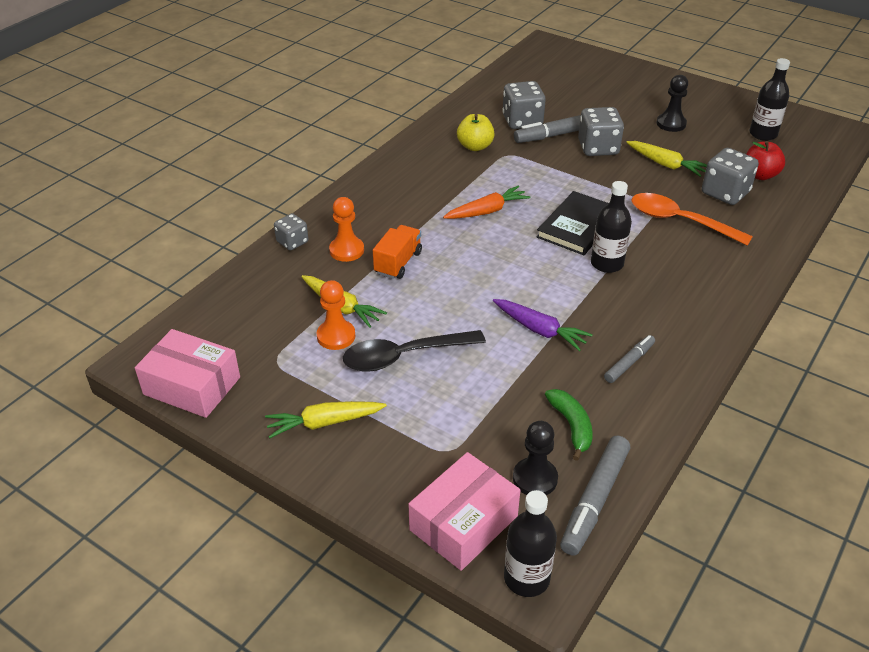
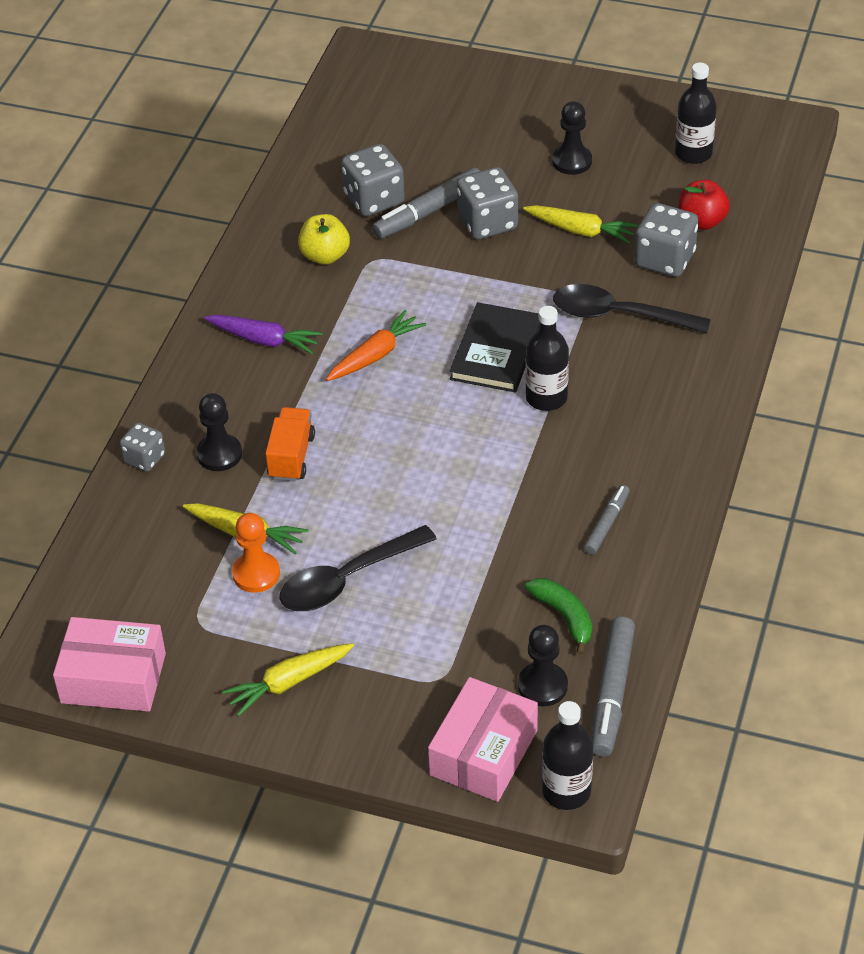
camera: 15 degrees left, 5 degrees up
(346, 250) = (219, 454): orange pawn -> black pawn
(539, 330) = (493, 507): purple carrot -> purple carrot (264, 340)
(680, 221) = (619, 315): orange spoon -> black spoon

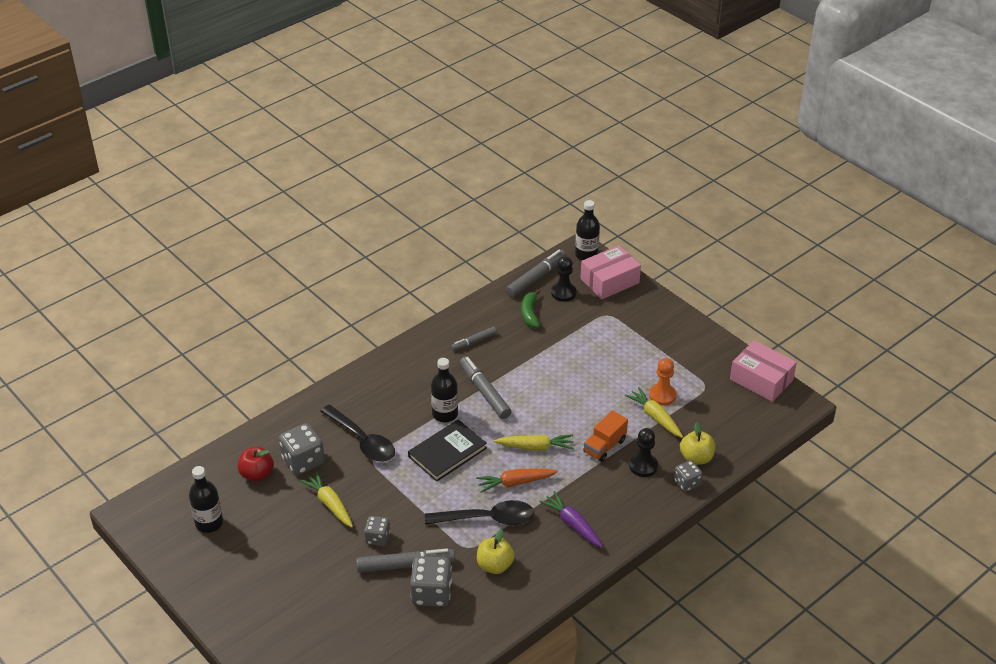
camera: 150 degrees left, 5 degrees down
(150, 500) = (696, 458): none -> yellow apple
(289, 683) = (677, 342): yellow carrot -> yellow carrot (535, 447)
(347, 579) = (618, 373): black spoon -> black spoon (487, 519)
(487, 223) = (377, 538): grey dice -> grey dice, size x0.60
(520, 454) = (484, 392): none -> grey marker
(572, 161) = (285, 557): black pawn -> none

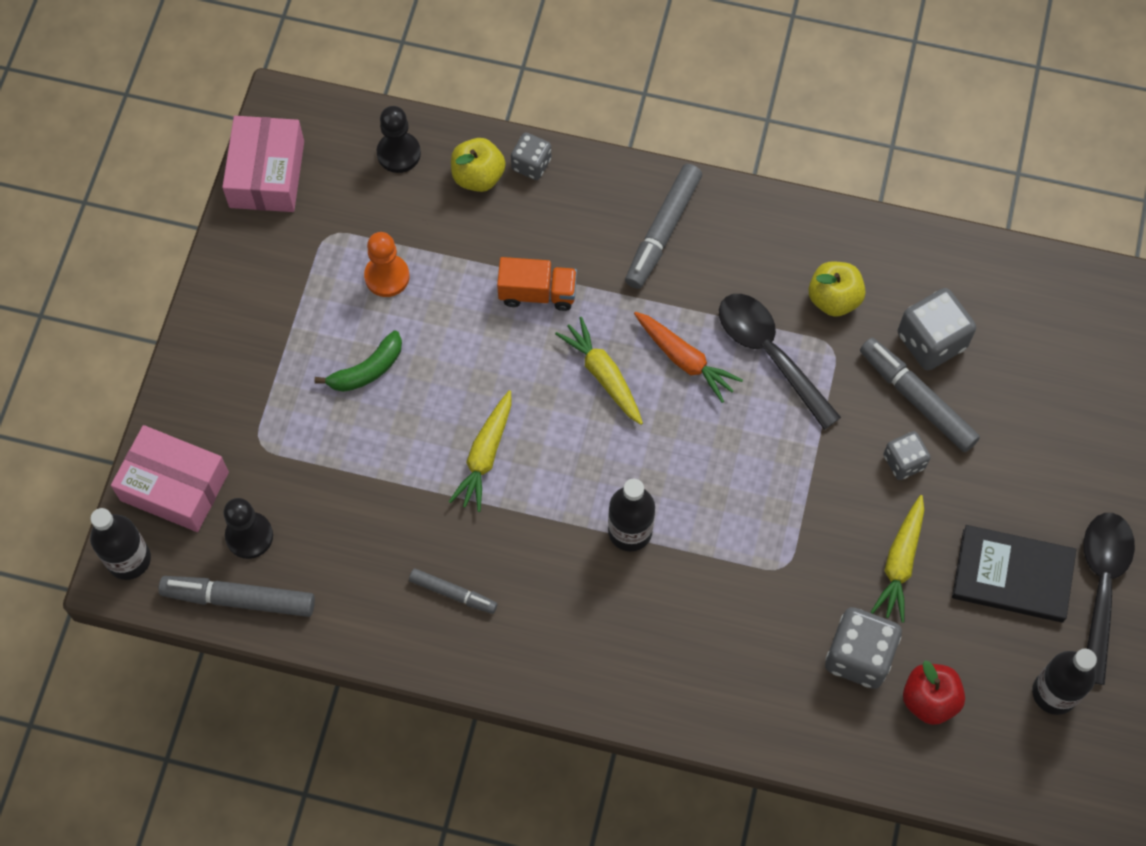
camera: 125 degrees left, 25 degrees up
(362, 440) = (762, 605): black spoon -> black spoon (1101, 587)
(447, 452) = (697, 478): black book -> black book (1012, 575)
(484, 392) = (547, 507): grey marker -> grey marker (663, 231)
(530, 314) = (332, 554): green banana -> green banana (367, 370)
(572, 524) = (700, 252): purple carrot -> none
(643, 466) = (539, 229): black pawn -> black pawn (398, 153)
(655, 417) = (436, 263): yellow carrot -> yellow carrot (485, 455)

